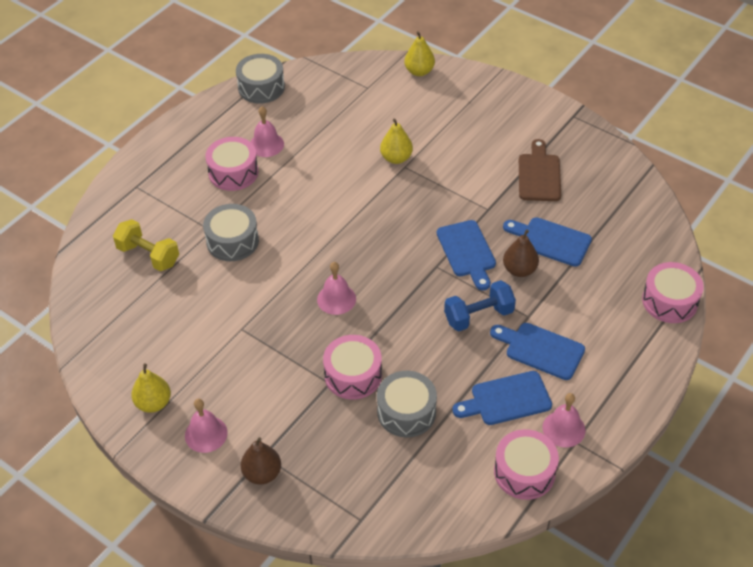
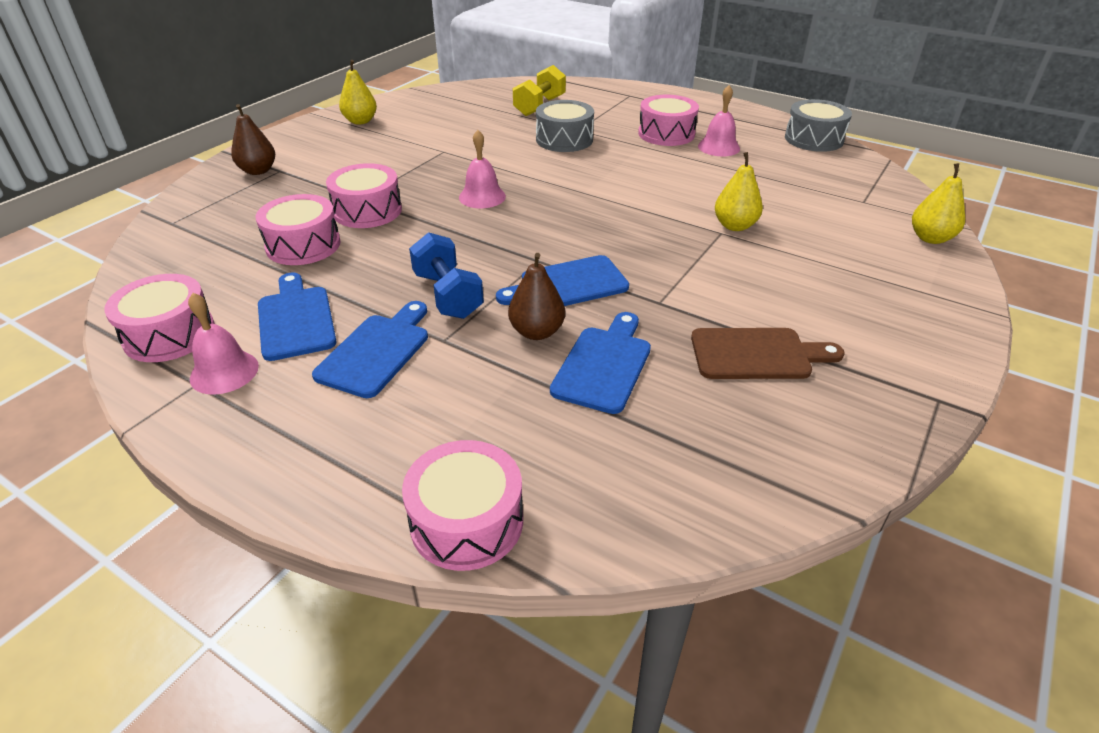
camera: 85 degrees right, 10 degrees down
(206, 434) = (317, 144): pink bell -> none
(406, 412) = (303, 245): grey drum -> pink drum

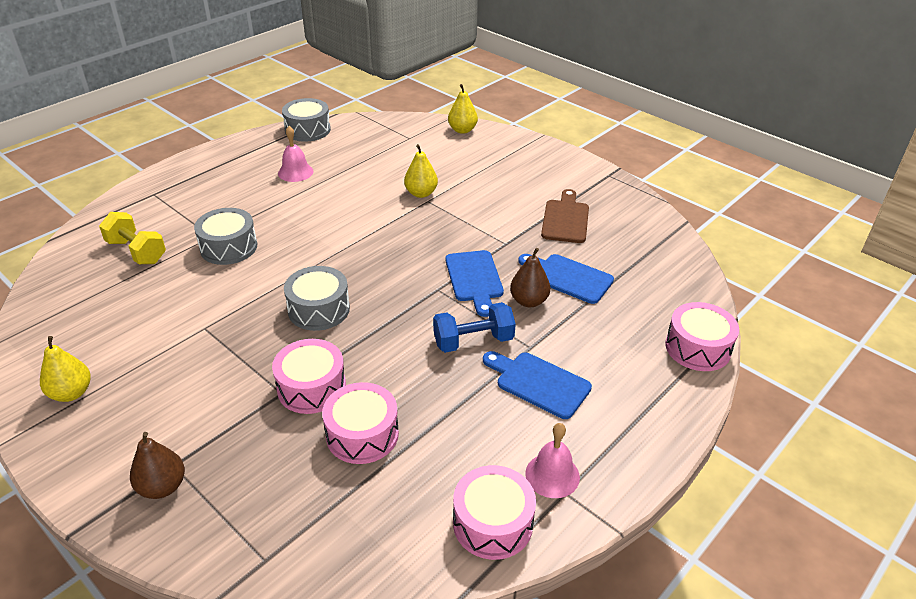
camera: 80 degrees left, 0 degrees up
(295, 319) = (487, 433): blue cutting board -> none
(482, 197) = (319, 309): pink bell -> grey drum
(666, 134) = (254, 191): pink drum -> none

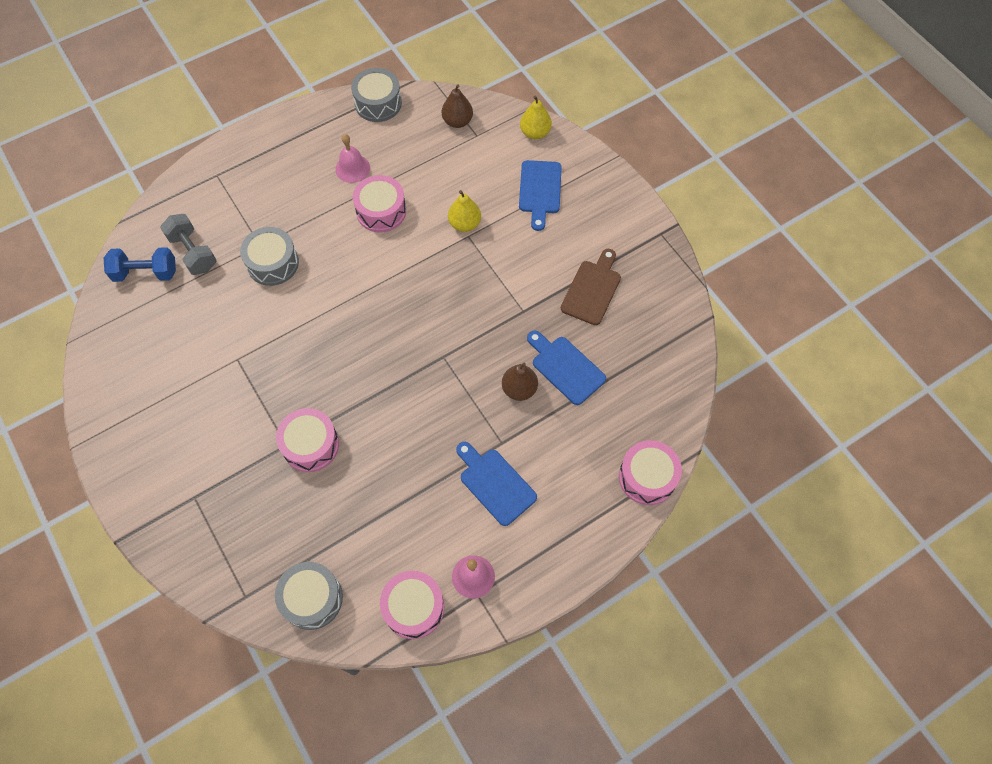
camera: 15 degrees right, 25 degrees up
(71, 393) = (127, 407): yellow pear -> none
(137, 252) = (193, 252): yellow dumbbell -> grey dumbbell
(162, 487) = (184, 515): brown pear -> brown pear (457, 121)
(319, 309) = (335, 358): grey drum -> grey drum (312, 598)
(362, 434) = (339, 502): pink drum -> pink drum (381, 211)
(473, 341) = (455, 425): blue dumbbell -> blue dumbbell (146, 273)
(474, 279) = (480, 351): blue cutting board -> blue cutting board (540, 190)

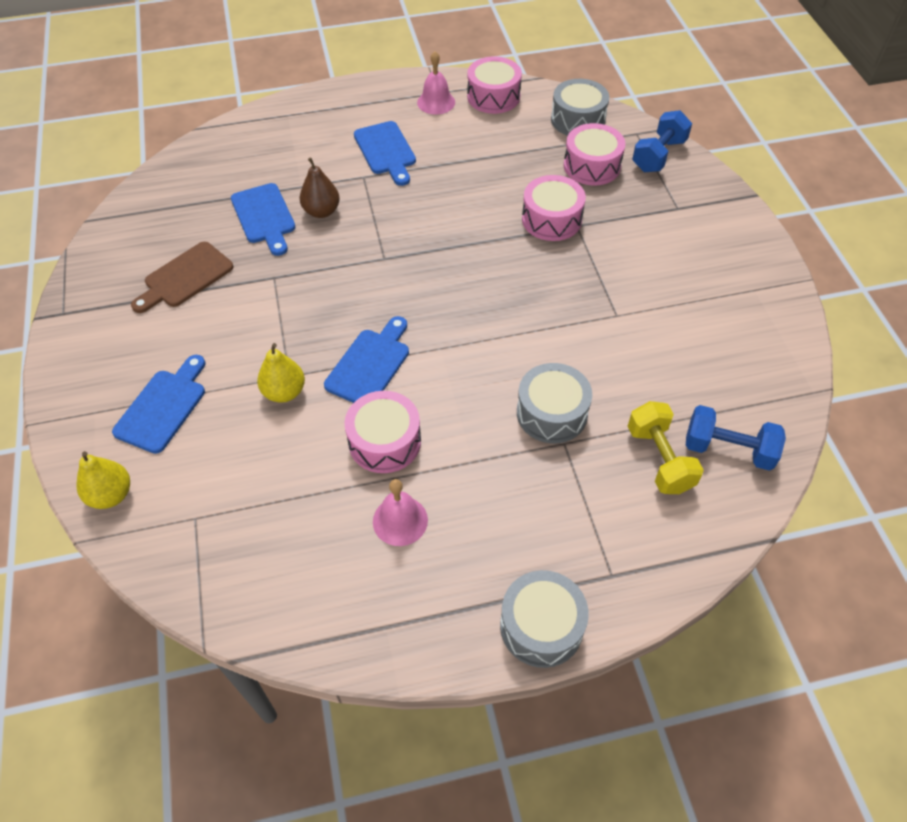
camera: 160 degrees left, 10 degrees down
(193, 252) = (659, 459): grey dumbbell -> yellow dumbbell
(218, 568) = (658, 155): none -> blue dumbbell
(378, 103) = (315, 631): grey drum -> grey drum (541, 626)
(414, 261) = (370, 364): none -> blue cutting board
(457, 121) = (209, 552): brown pear -> none
(647, 477) = (250, 124): pink drum -> pink drum (592, 166)

